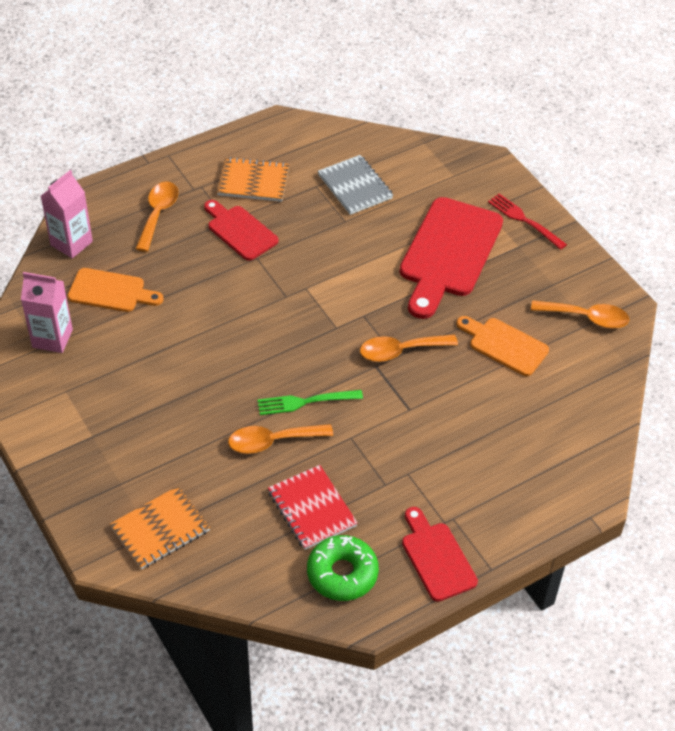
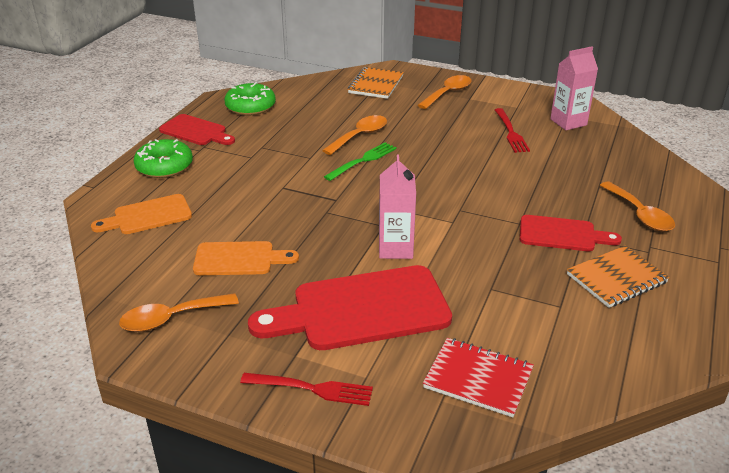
camera: 145 degrees right, 15 degrees down
(71, 243) = (656, 168): pink carton -> pink carton (395, 248)
(111, 291) = (580, 157): orange cutting board -> orange cutting board (148, 216)
(124, 358) = (511, 132): none -> red fork
(312, 509) = (298, 121): red notebook -> red notebook (478, 379)
(355, 187) = (525, 326): grey notebook -> none
(400, 351) = (326, 216): orange spoon -> orange spoon (448, 93)
(449, 253) = (361, 310): red cutting board -> red cutting board turned 90 degrees counterclockwise
(504, 509) = (164, 166): none -> green donut

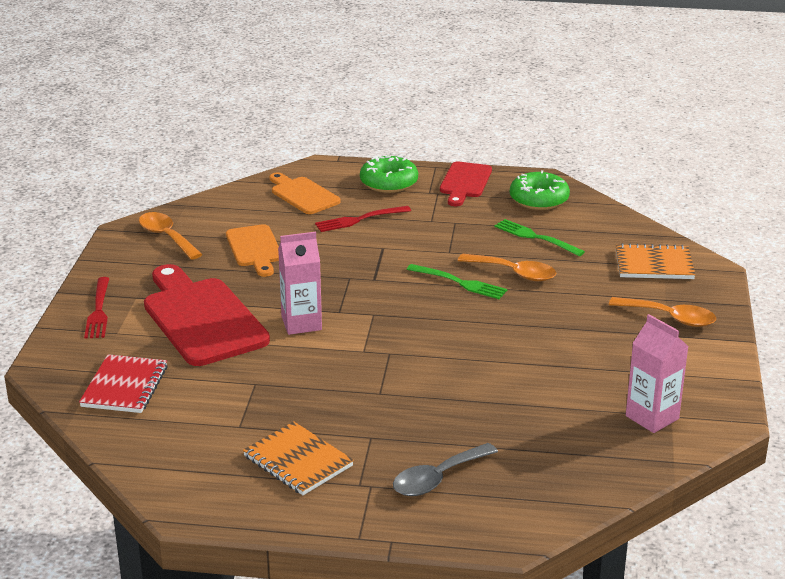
camera: 75 degrees right, 5 degrees down
(310, 118) = (536, 237): none -> green fork
(511, 132) = (591, 373): red fork -> red fork (359, 219)
(562, 234) = (369, 422): red cutting board -> none
(640, 214) = (437, 478): orange spoon -> grey spoon

